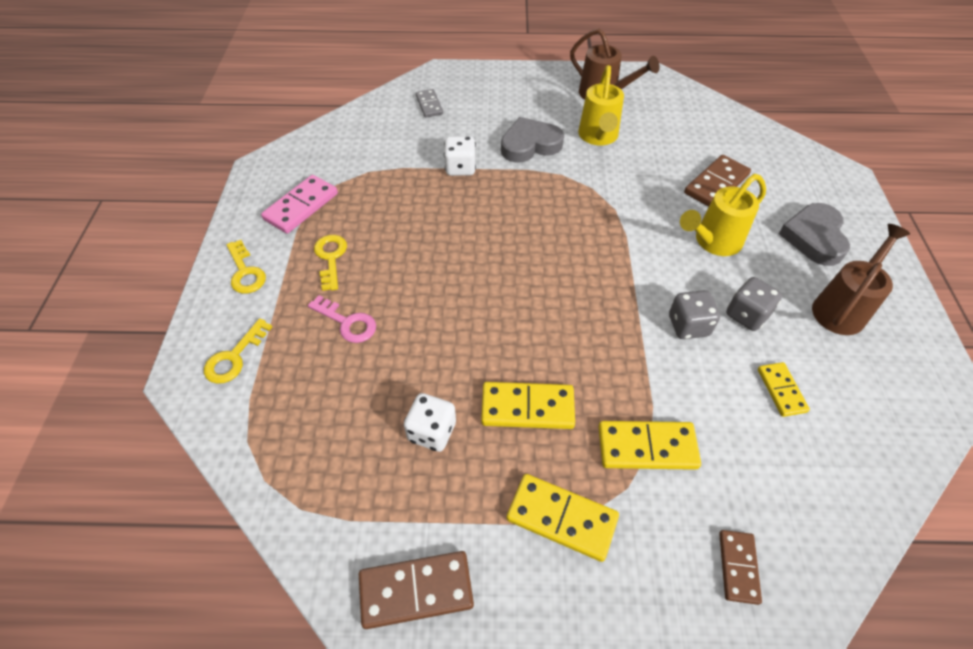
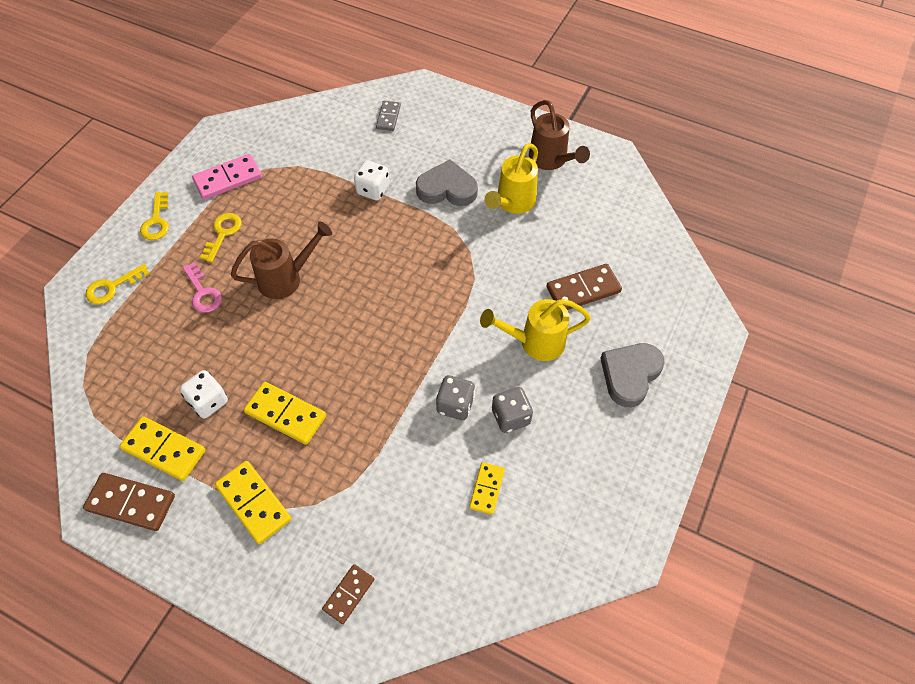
camera: 25 degrees right, 5 degrees up
(647, 447) = (350, 482): yellow domino -> yellow domino (164, 450)
(842, 308) = (598, 446): brown watering can -> brown watering can (286, 279)

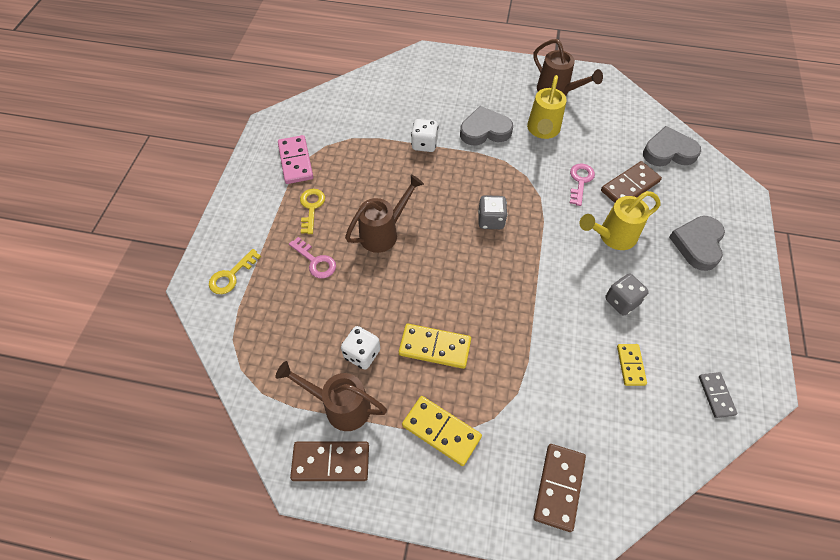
camera: 15 degrees left, 0 degrees up
(156, 221) = (247, 210): yellow key -> none
(164, 450) = (340, 406): yellow domino -> brown watering can
(228, 179) = (296, 161): pink domino -> pink domino turned 60 degrees counterclockwise
(348, 594) = (558, 487): brown domino -> brown domino, size x1.60
(388, 117) = (410, 83): grey domino -> grey domino (716, 395)
(455, 405) = (573, 303): grey dice -> grey dice (490, 220)
(528, 271) = (580, 181): none -> pink key
(649, 260) = (668, 152): none -> grey heart

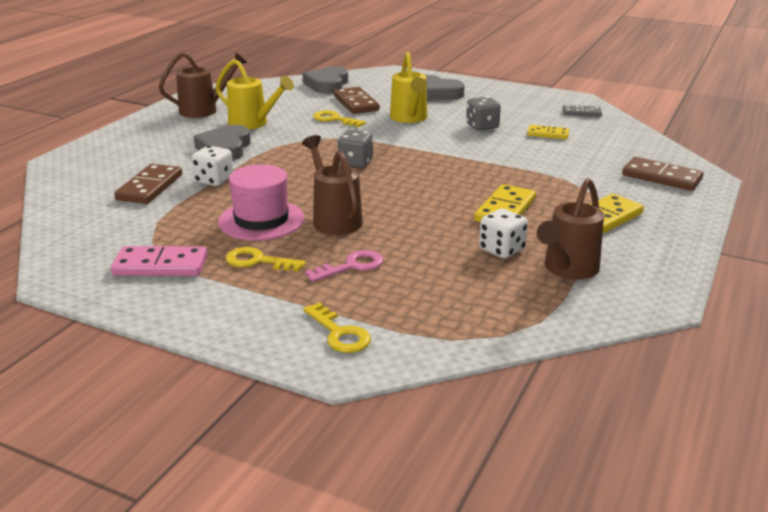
camera: 75 degrees left, 30 degrees down
(331, 462) = (637, 282): brown domino -> brown domino (150, 187)
(370, 191) = (261, 220): none -> pink hat
(580, 181) = (334, 119): pink key -> yellow key

